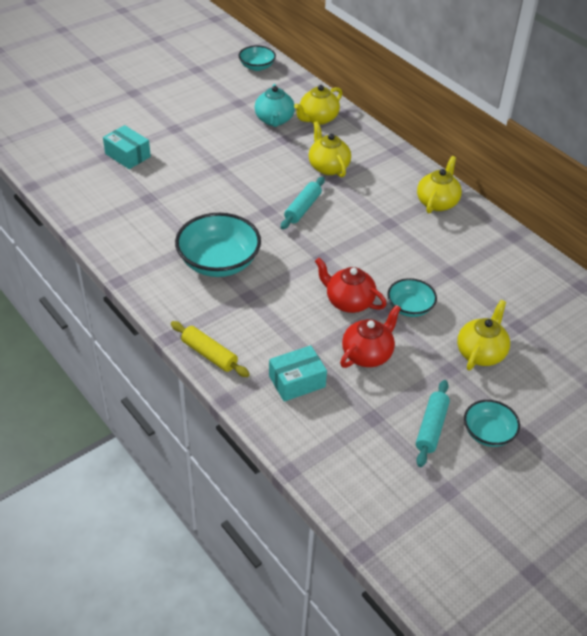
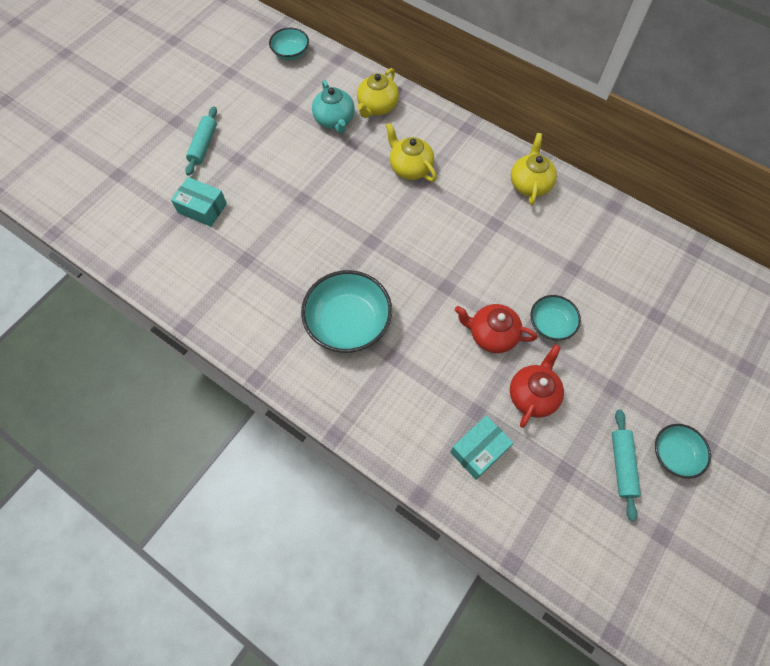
camera: 15 degrees left, 20 degrees up
(209, 354) = (383, 444): yellow rolling pin -> none
(302, 208) = (404, 228): turquoise rolling pin -> turquoise rolling pin (203, 145)
(480, 353) = (634, 360): yellow teapot -> none

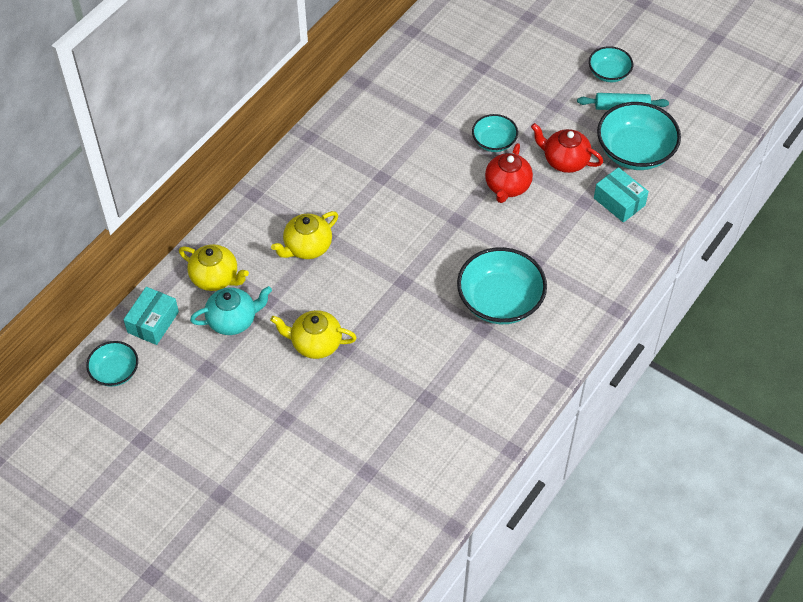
camera: 90 degrees left, 10 degrees down
(202, 208) = (357, 448): turquoise box -> turquoise box (153, 322)
(203, 145) = (262, 458): turquoise rolling pin -> none
(530, 184) = (333, 145): yellow teapot -> yellow teapot (315, 343)
(554, 475) = (635, 152): none -> turquoise bowl

